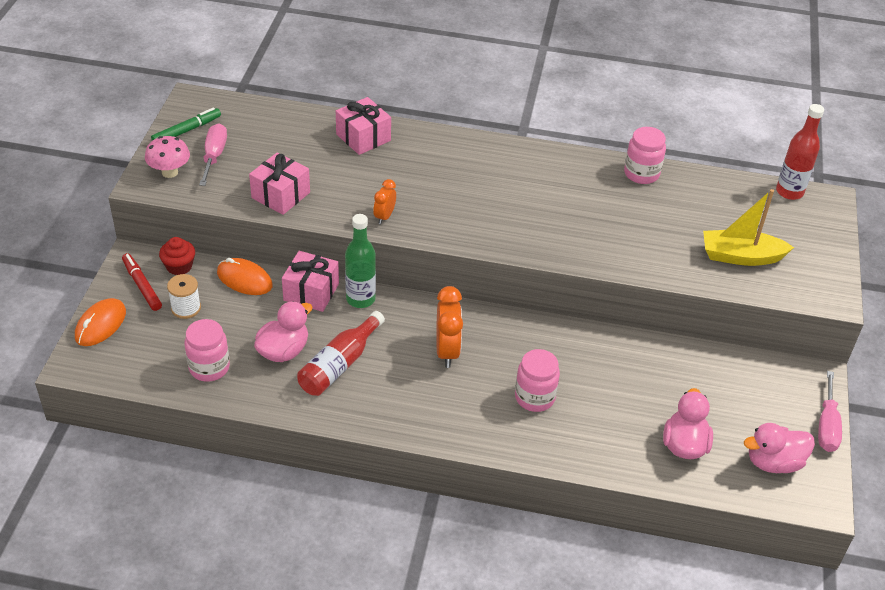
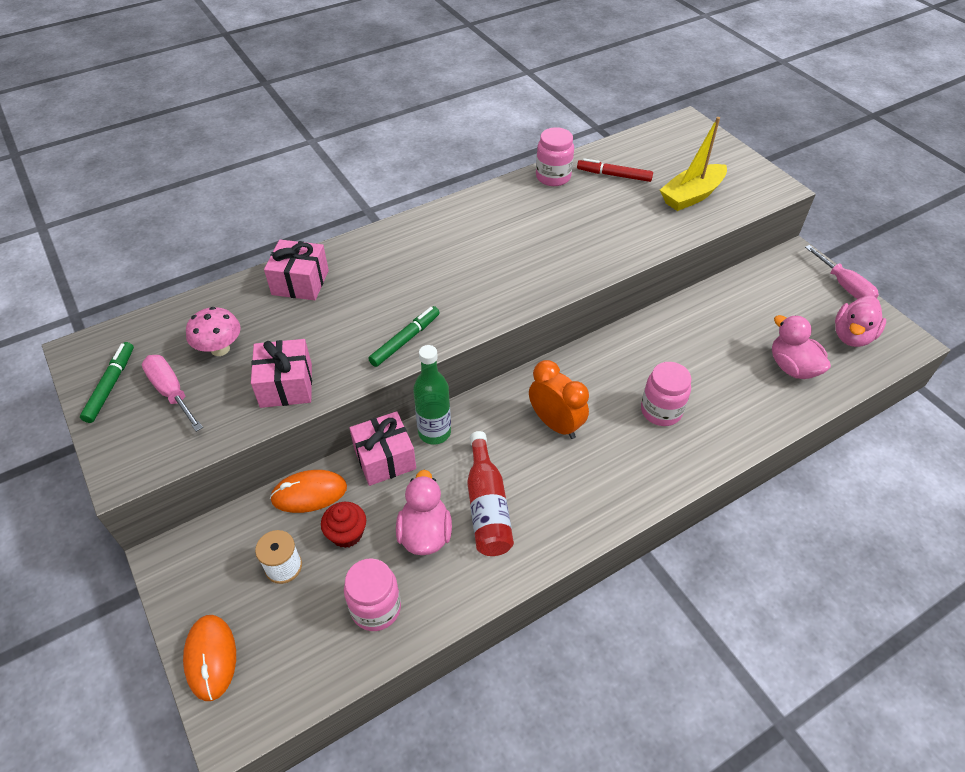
camera: 40 degrees left, 5 degrees up
(142, 285) = (210, 580): red marker -> red marker (614, 175)
(170, 172) = (141, 440): pink mushroom -> pink mushroom (220, 349)
(179, 266) = (228, 530): red cupcake -> red cupcake (347, 533)
(384, 216) = (405, 340): orange clock -> green marker
(789, 192) = (659, 131): red bottle -> none

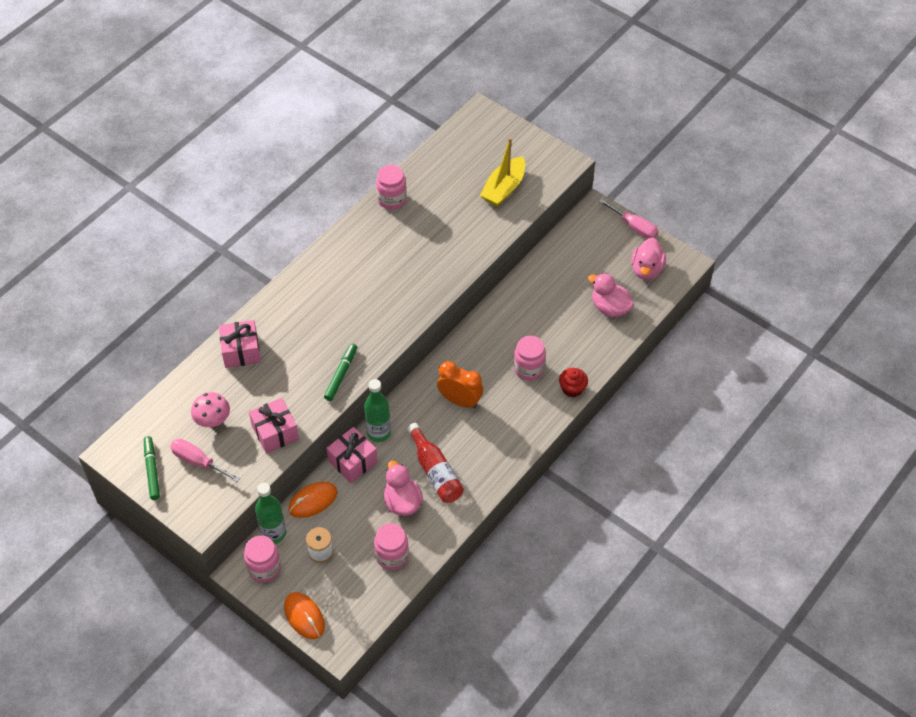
camera: 20 degrees left, 5 degrees up
(198, 564) = (264, 568): none -> pink jar
(237, 520) = (273, 533): none -> green bottle
(347, 533) = (351, 518): red cupcake -> red cupcake (572, 389)
(614, 175) = (439, 184): red marker -> none

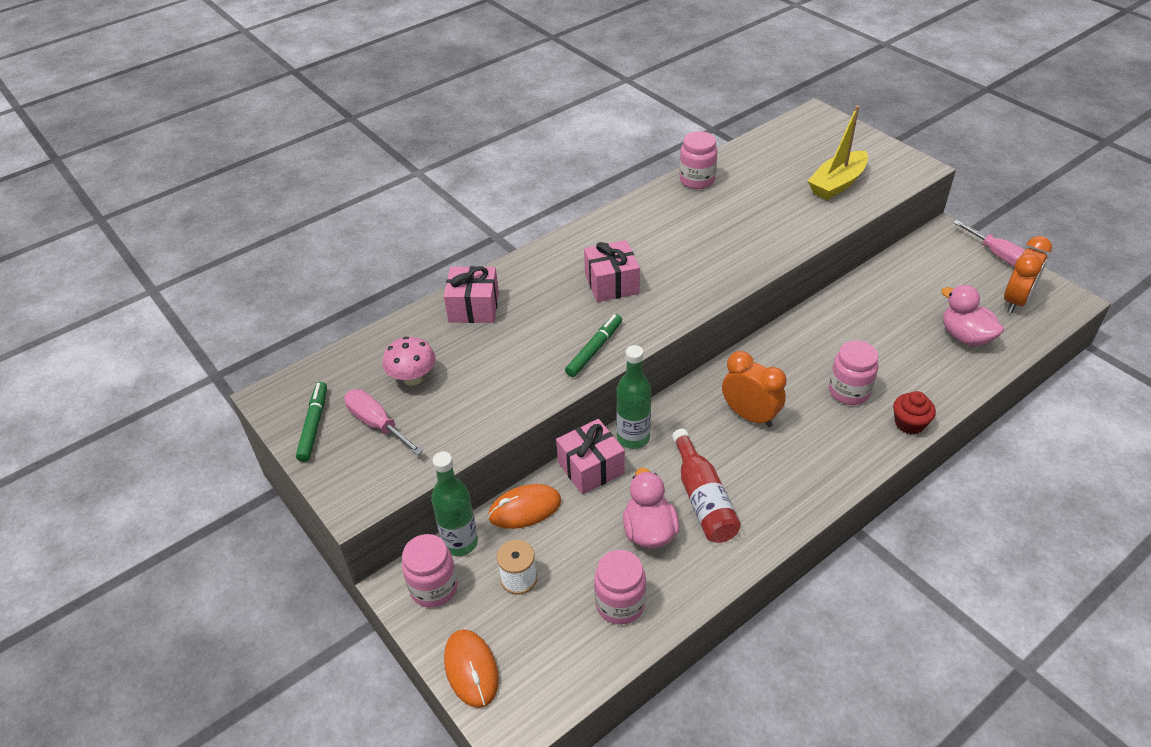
camera: 15 degrees right, 10 degrees down
(275, 432) = (489, 404): pink gift -> pink gift (611, 284)
(646, 269) = (1015, 301): pink duck -> orange clock

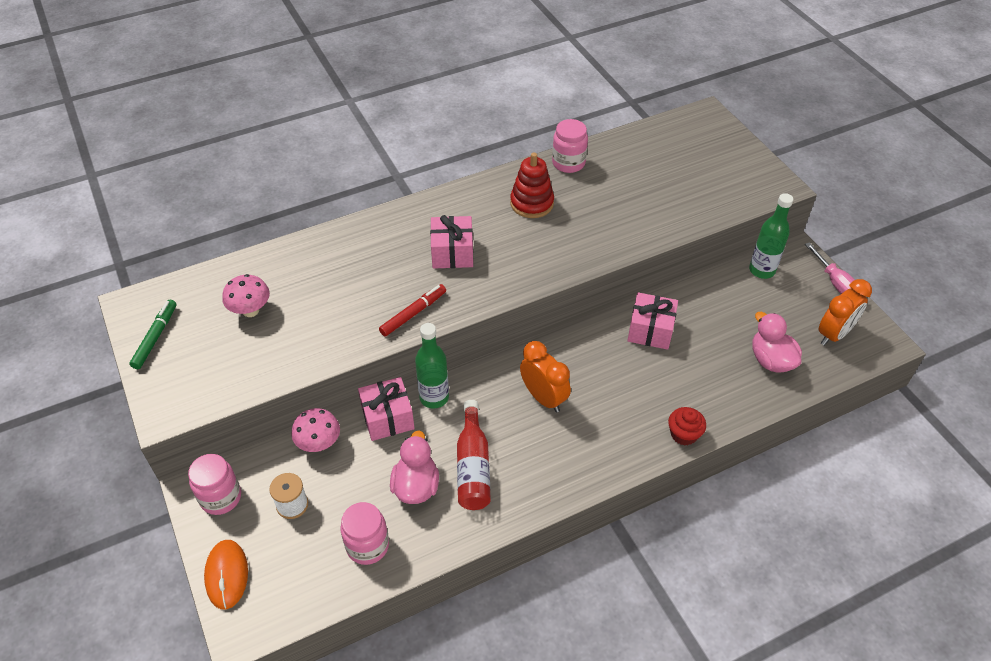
camera: 10 degrees right, 5 degrees up
(377, 424) = (207, 347): pink screwdriver -> none
(460, 542) = (255, 462): green bottle -> green bottle (761, 270)
(474, 307) = (325, 253): pink gift -> pink gift (650, 330)
(525, 509) = (319, 443): orange mouse -> pink mushroom
(594, 349) = (413, 313): green marker -> red marker
(675, 223) = (532, 203): none -> red stacking toy
(837, 184) = (696, 190): yellow boat -> none
(849, 391) = (641, 392): pink jar -> none

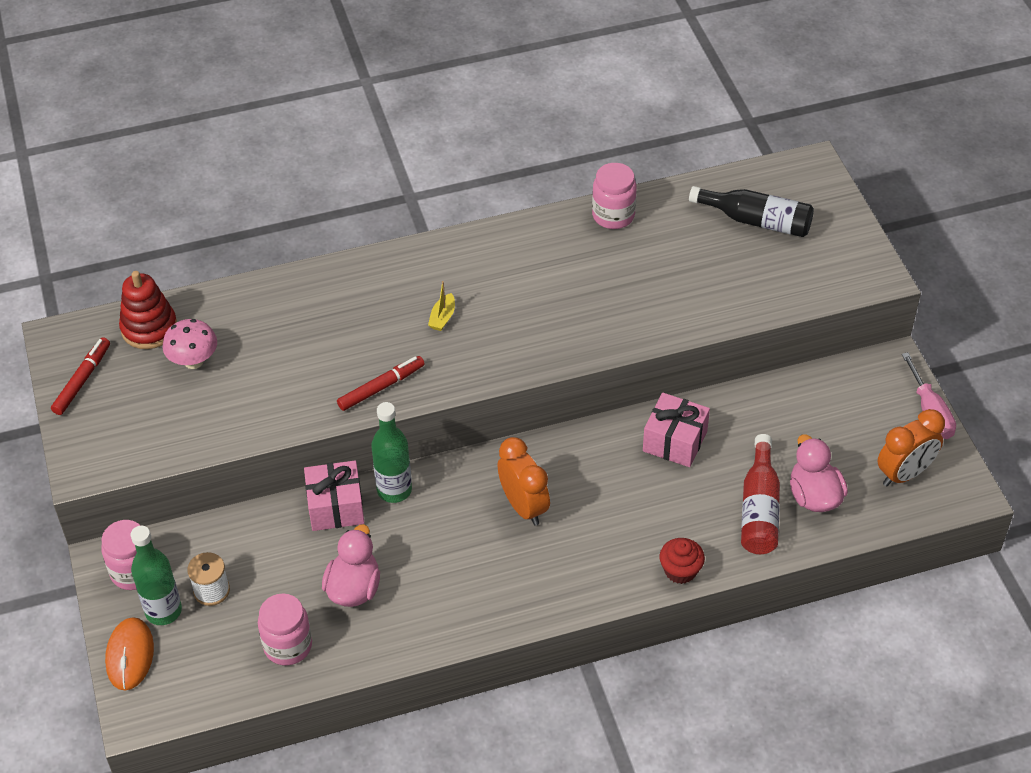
camera: 10 degrees right, 0 degrees up
(155, 337) = (82, 380): green marker -> red marker
(319, 443) = (252, 526): pink mushroom -> none
(452, 253) = (442, 317): pink gift -> yellow boat
(473, 466) = (423, 575): red bottle -> red bottle (759, 509)
(532, 203) = (554, 264): red stacking toy -> red stacking toy (149, 328)
(678, 156) = (757, 221): none -> black bottle
(761, 270) = (838, 381): green bottle -> green bottle (163, 611)

